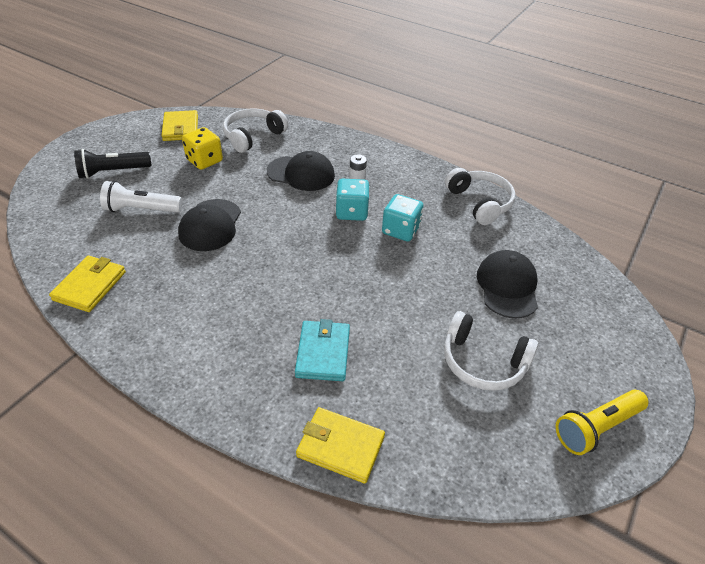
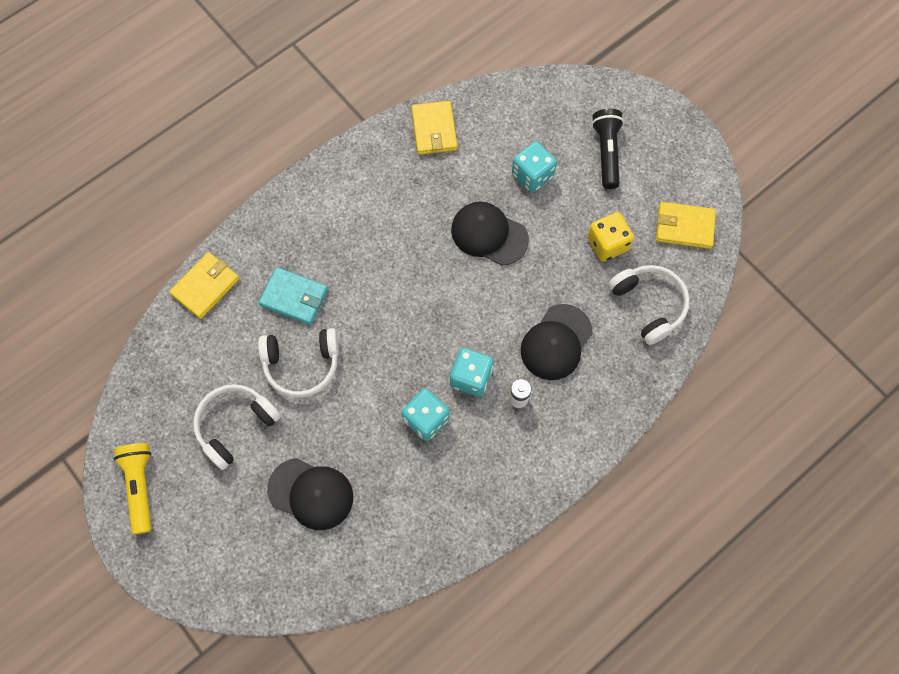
camera: 110 degrees right, 25 degrees up
(90, 286) = (434, 130): yellow wallet -> yellow wallet turned 45 degrees clockwise
(141, 209) = (532, 175): white flashlight -> turquoise dice
(479, 203) = (446, 530): white headphones -> white headphones (302, 364)

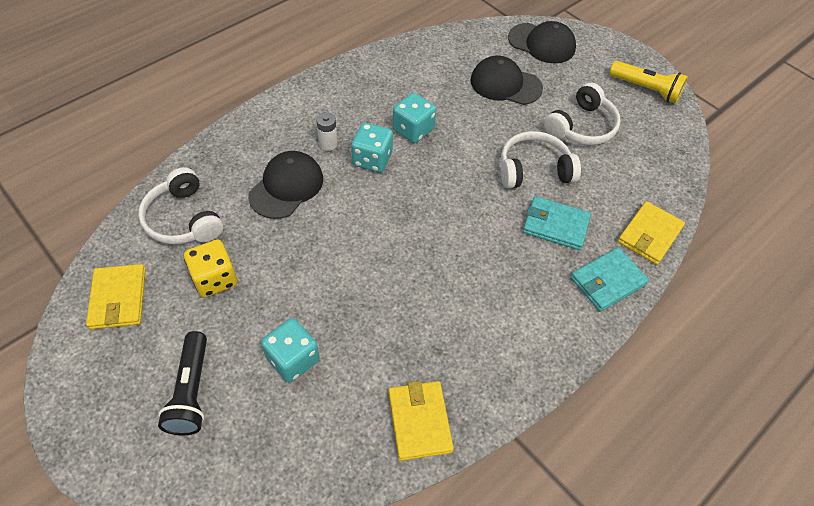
camera: 175 degrees right, 15 degrees down
(140, 486) = (646, 89): yellow flashlight -> yellow flashlight turned 45 degrees counterclockwise
(260, 239) = (607, 281): none -> turquoise wallet
(489, 234) = (350, 288): black cap -> black cap (542, 43)
(684, 227) = (118, 298): yellow wallet -> yellow wallet turned 75 degrees clockwise

